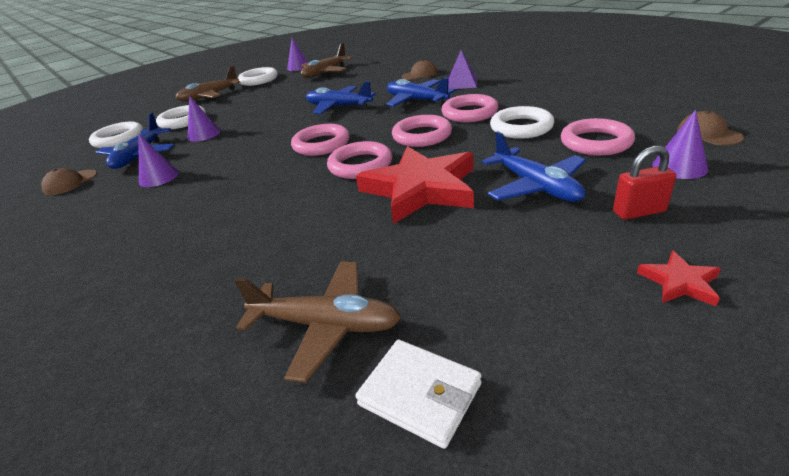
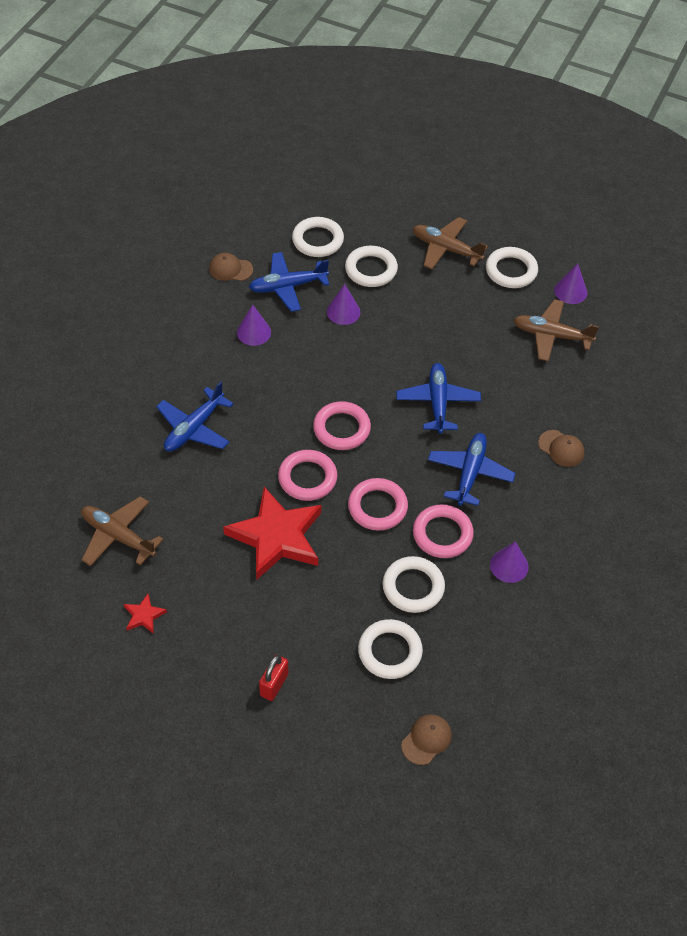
camera: 60 degrees right, 20 degrees up
(326, 325) = (118, 536): brown plane -> brown plane turned 135 degrees clockwise
(420, 394) = (84, 595): white wallet -> none
(462, 83) = (535, 504): purple pyramid -> none
(536, 187) = (297, 616): blue plane -> blue plane (194, 428)
(595, 142) = (390, 651): pink ring -> white ring
(639, 212) = (274, 685): red padlock -> red padlock turned 60 degrees clockwise
(679, 167) = (353, 713): purple cone -> purple cone (509, 566)
(679, 282) = (197, 705): red star -> red star (144, 615)

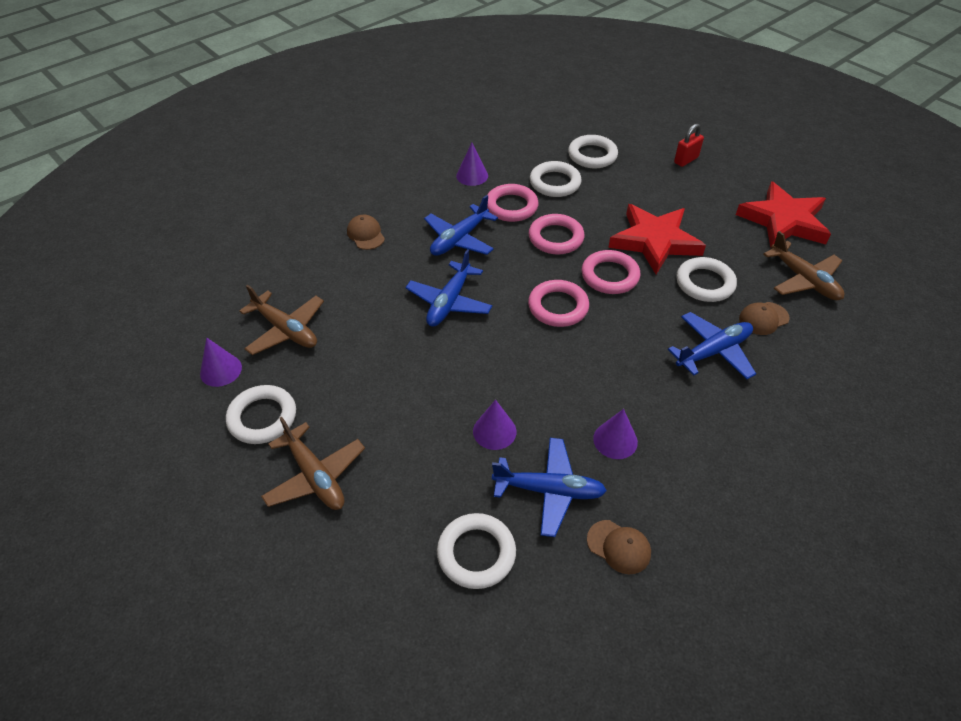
camera: 155 degrees left, 5 degrees down
(144, 615) = (783, 221): red star -> red star, size x2.41
(371, 269) = (429, 479): white ring -> white ring (705, 283)
(426, 740) = (589, 113): brown cap -> brown cap (763, 318)

